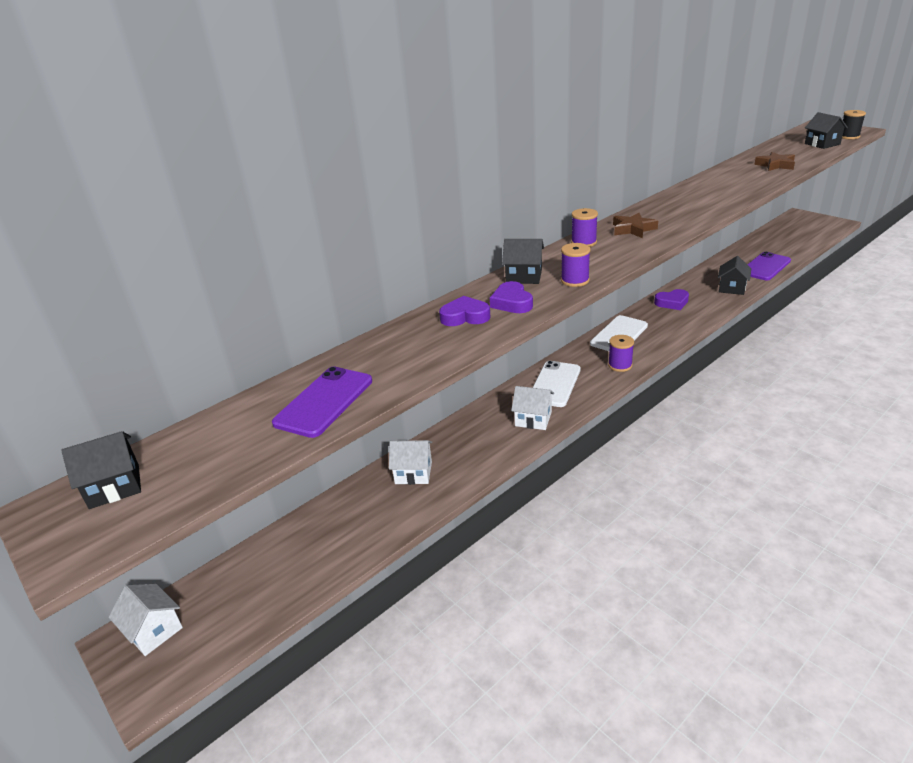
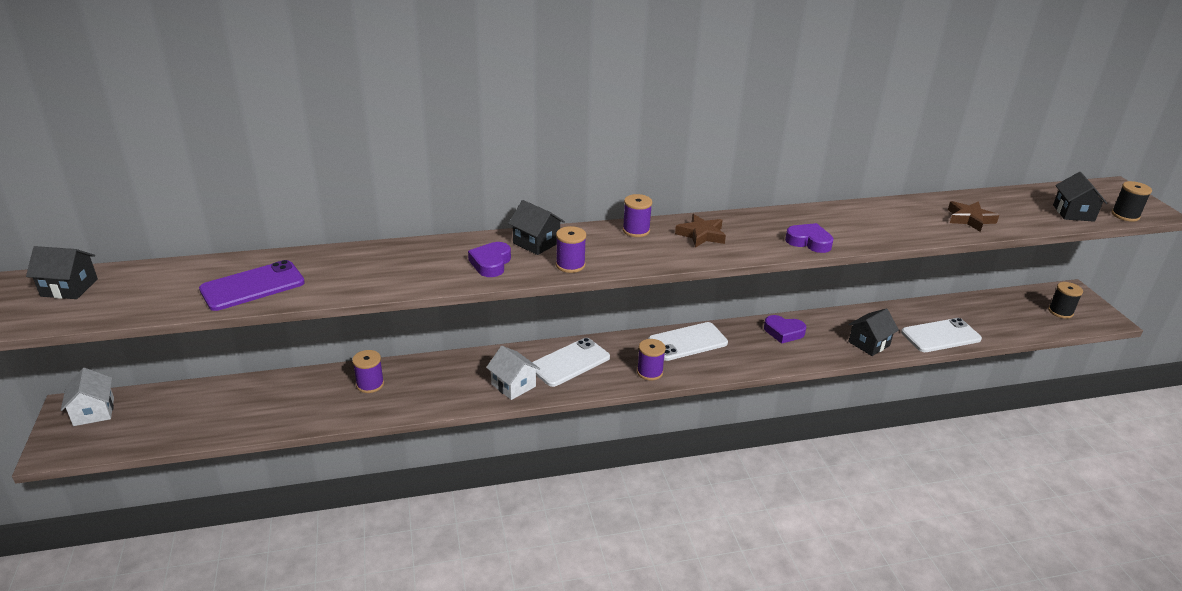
camera: 25 degrees right, 0 degrees up
(413, 473) = (370, 384): white house -> purple spool
(465, 317) = (438, 260): purple heart -> purple heart (809, 242)
(765, 267) = (940, 336): purple phone -> white phone
(808, 228) = (1060, 312): none -> black spool

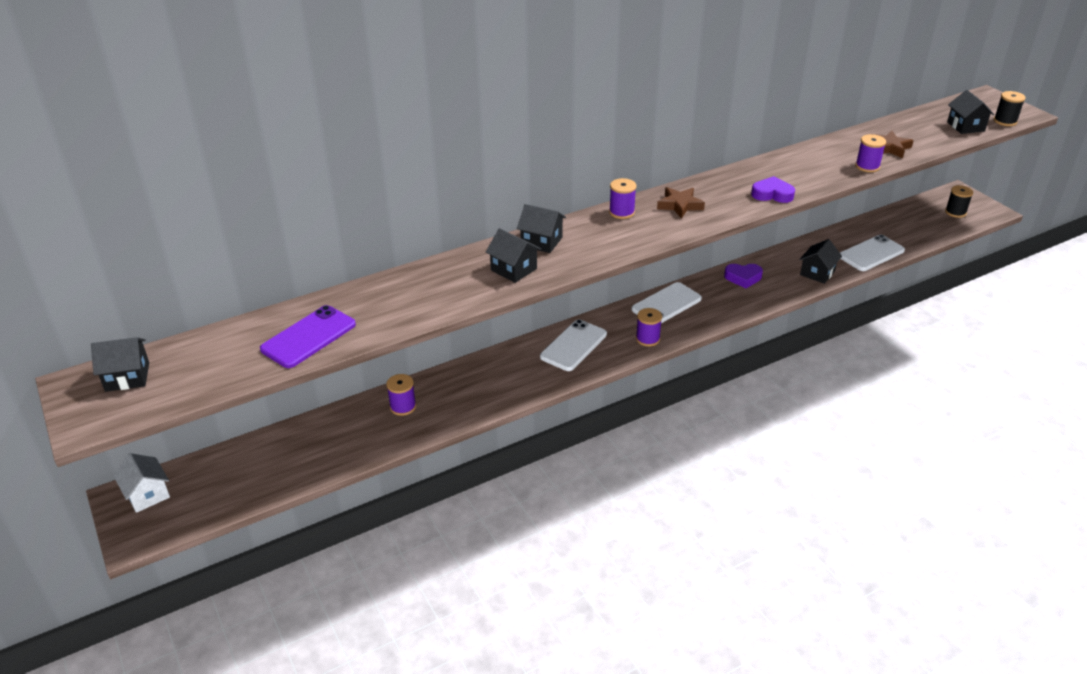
camera: 15 degrees left, 5 degrees up
(491, 263) = (514, 269): purple heart -> black house
(513, 385) = (535, 377): white house -> none
(570, 265) = (585, 256): purple spool -> purple spool (867, 166)

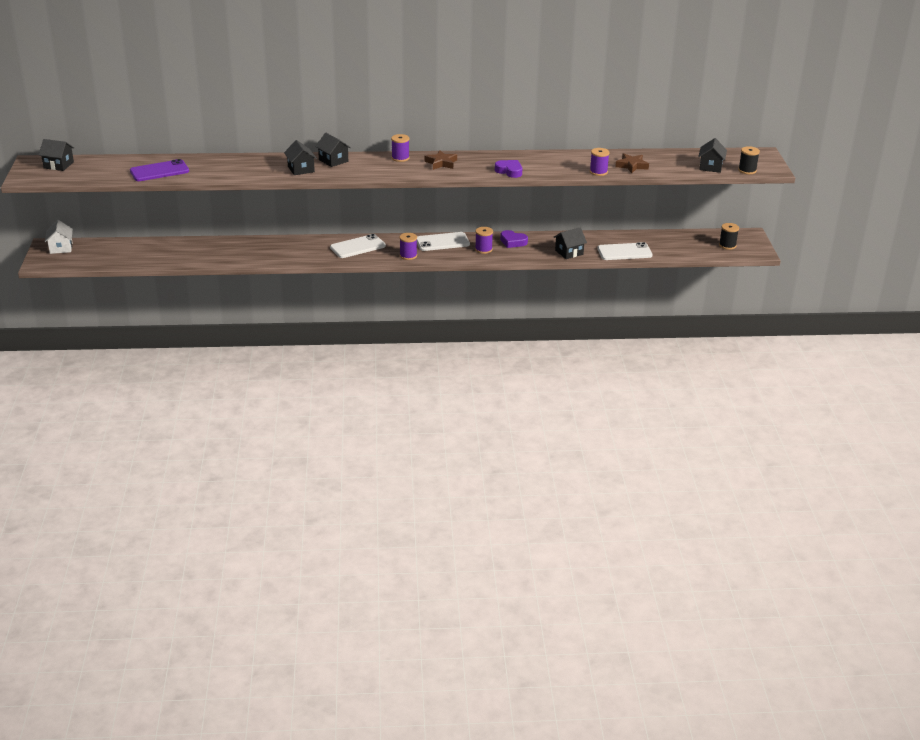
camera: 25 degrees right, 5 degrees down
(403, 406) = (226, 248): purple spool -> purple spool (483, 249)

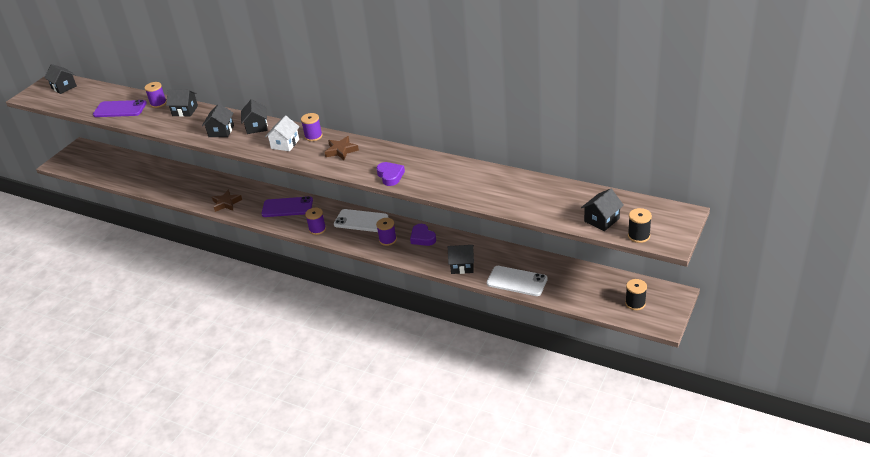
camera: 35 degrees right, 5 degrees up
(61, 248) = (84, 151): white house -> white house (285, 144)
(237, 161) = (185, 111): none -> black house
(357, 247) = (287, 207): white phone -> purple phone
(598, 172) = (474, 198): purple spool -> purple spool (158, 103)
(632, 166) = (517, 197): brown star -> brown star (226, 203)

